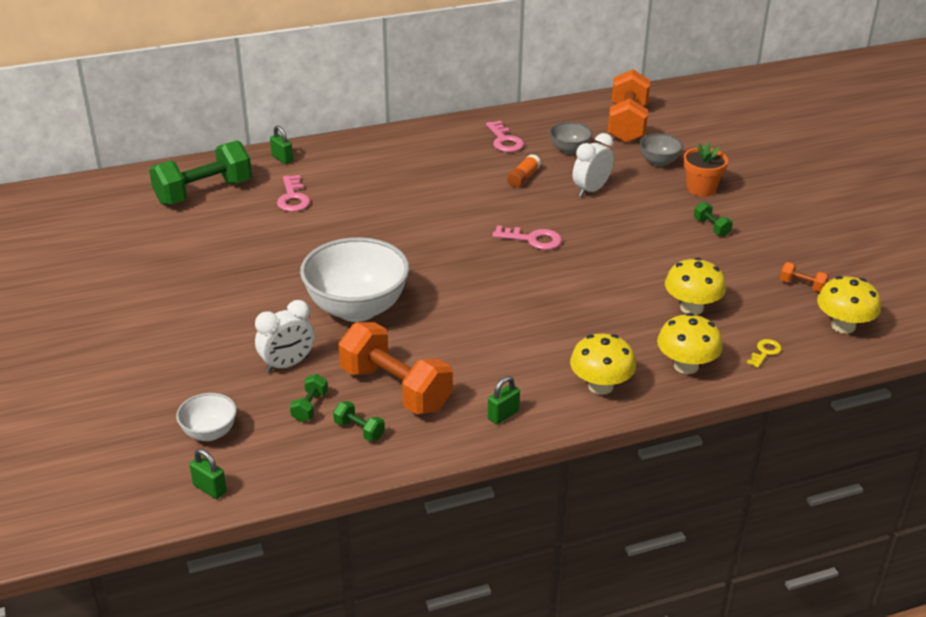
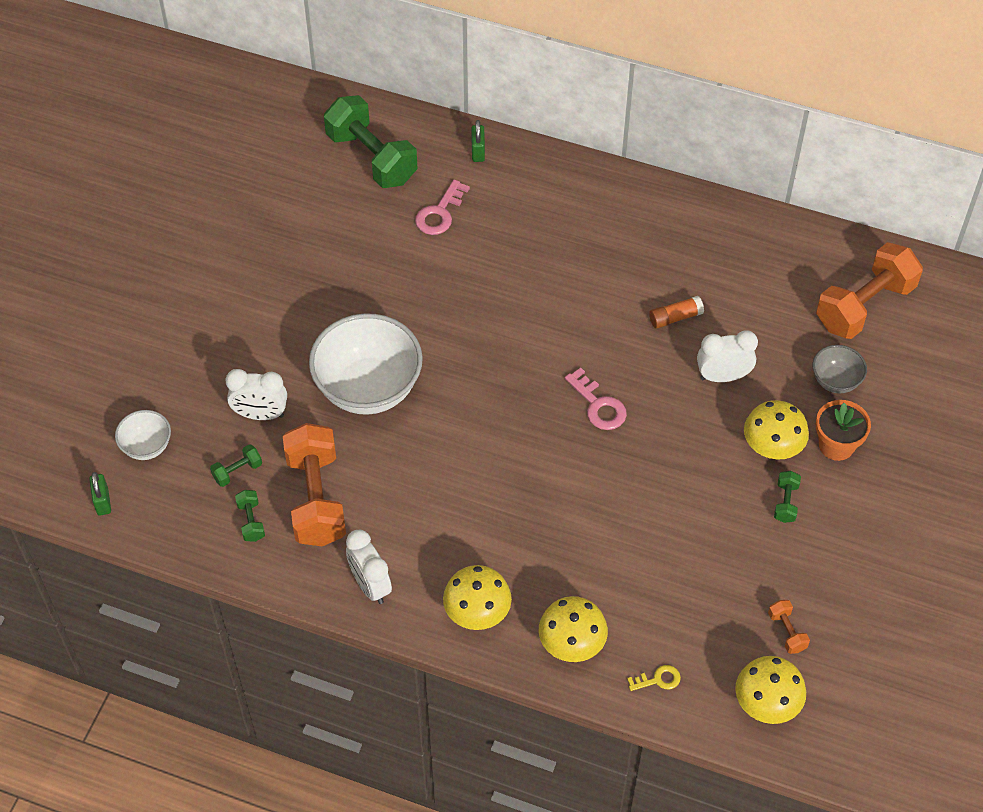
camera: 40 degrees right, 20 degrees up
(204, 192) = (371, 158): green dumbbell -> green dumbbell turned 45 degrees clockwise
(503, 415) = (370, 585): green padlock -> white clock
(504, 141) = (711, 253): pink key -> none
(569, 150) = (762, 307): grey bowl -> none
(691, 308) = (651, 585): yellow mushroom -> yellow mushroom (772, 447)

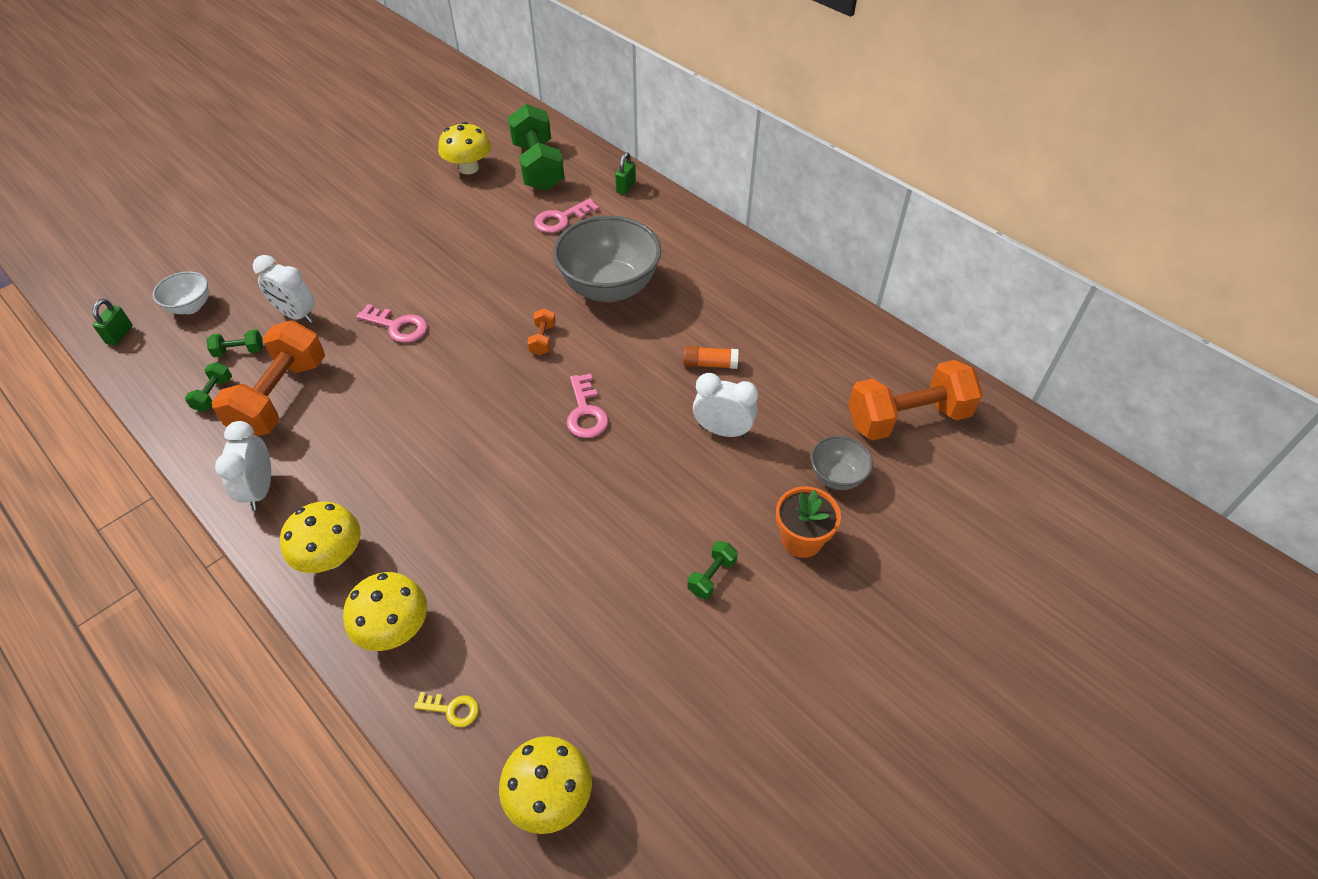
camera: 25 degrees right, 5 degrees down
(368, 388) = (398, 326): white bowl -> pink key
(537, 273) = (609, 288): none -> grey bowl
(772, 447) = (731, 515): yellow mushroom -> yellow mushroom (468, 168)
(787, 632) = (626, 720): orange dumbbell -> orange dumbbell (542, 339)

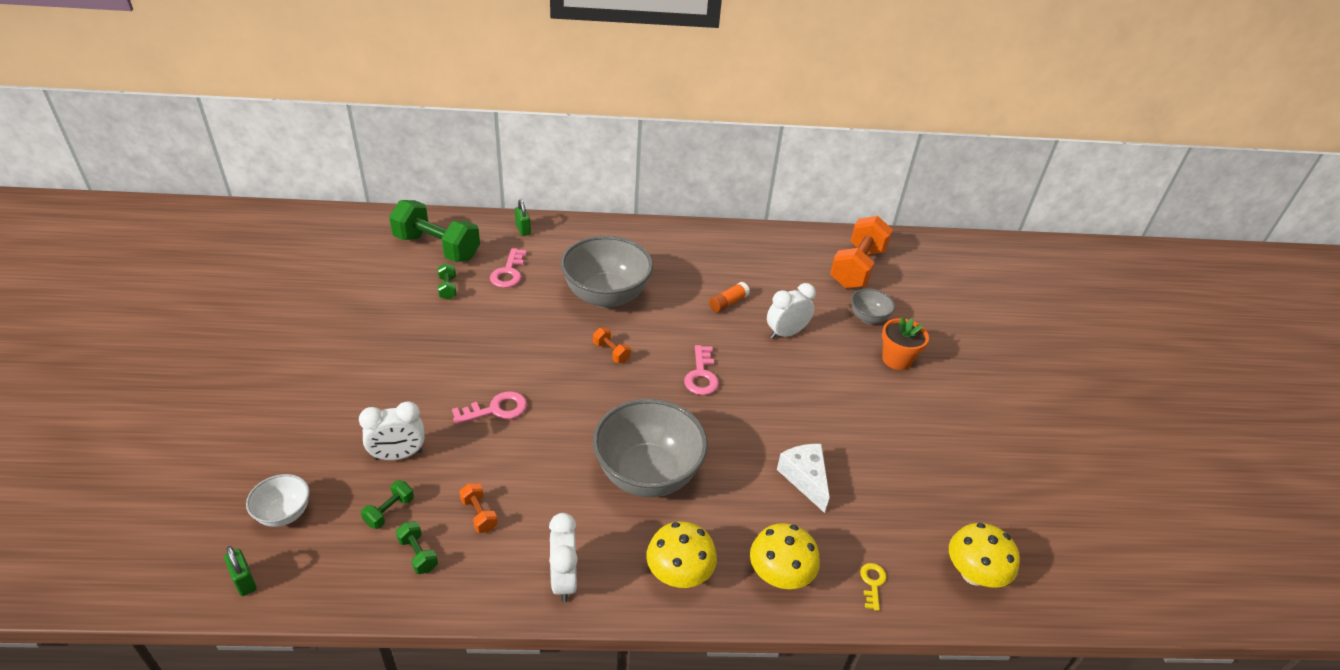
camera: 50 degrees left, 10 degrees down
(260, 489) = (564, 580): white clock -> white clock turned 45 degrees clockwise
(281, 397) = (479, 515): orange dumbbell -> orange dumbbell, size x0.43
(423, 461) = (647, 474): none -> grey bowl
(452, 709) = (872, 583): yellow key -> yellow key turned 45 degrees counterclockwise
(468, 168) = (381, 276): yellow mushroom -> none
(535, 572) = (805, 479): none -> white cheese
(586, 412) = (701, 375): pink key -> pink key turned 60 degrees clockwise
(711, 576) = (886, 408): green dumbbell -> green dumbbell (448, 288)

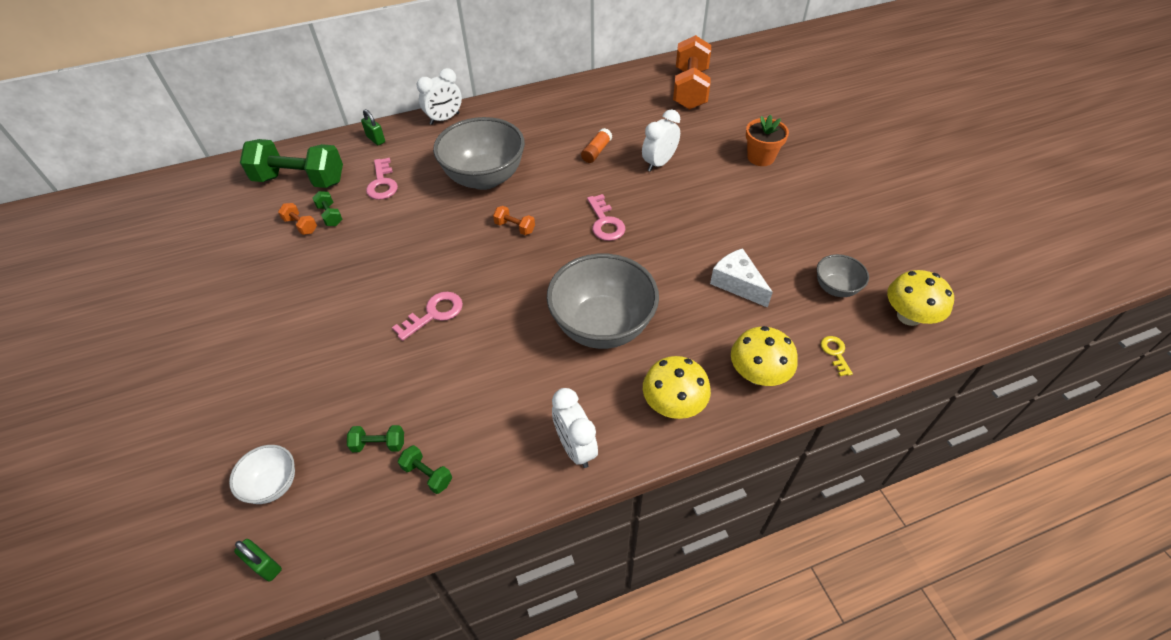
camera: 15 degrees left, 10 degrees up
(389, 511) = (379, 444): green dumbbell -> green dumbbell turned 75 degrees clockwise
(398, 455) = (361, 388): white clock -> white clock (444, 119)
(479, 515) = (467, 416): orange dumbbell -> orange dumbbell (301, 225)
(868, 318) = (720, 129): grey bowl -> grey bowl (835, 288)

